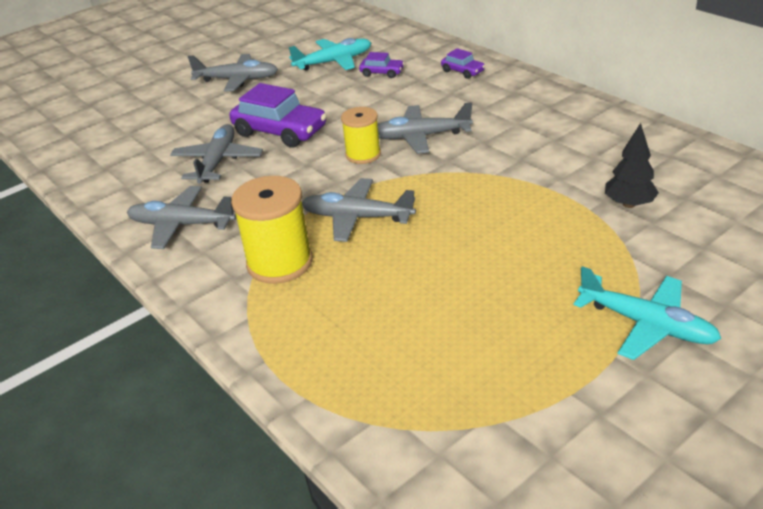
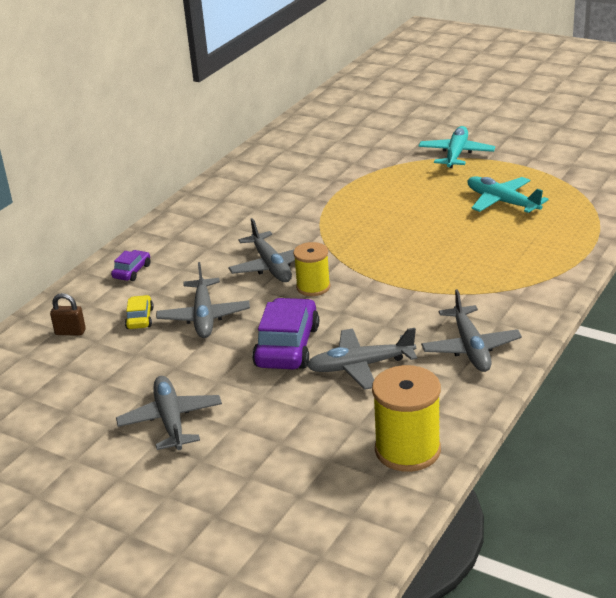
camera: 110 degrees left, 5 degrees down
(279, 263) = (486, 283): yellow spool -> yellow spool (407, 450)
(333, 62) = (113, 359): turquoise plane -> turquoise plane (502, 202)
(357, 217) = (409, 265): grey plane -> grey plane (204, 316)
(382, 73) = (140, 318): purple car -> yellow car
(386, 47) = (70, 332): none -> brown padlock
(629, 204) = (336, 171): black tree -> none

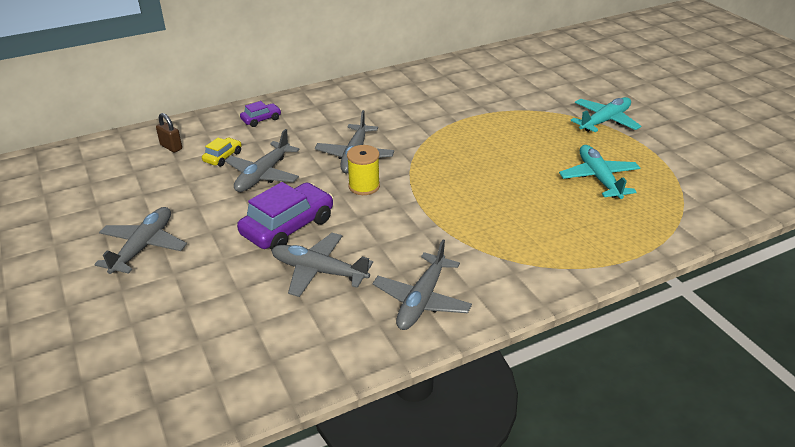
camera: 30 degrees right, 5 degrees up
(407, 450) = (264, 368): yellow spool -> none

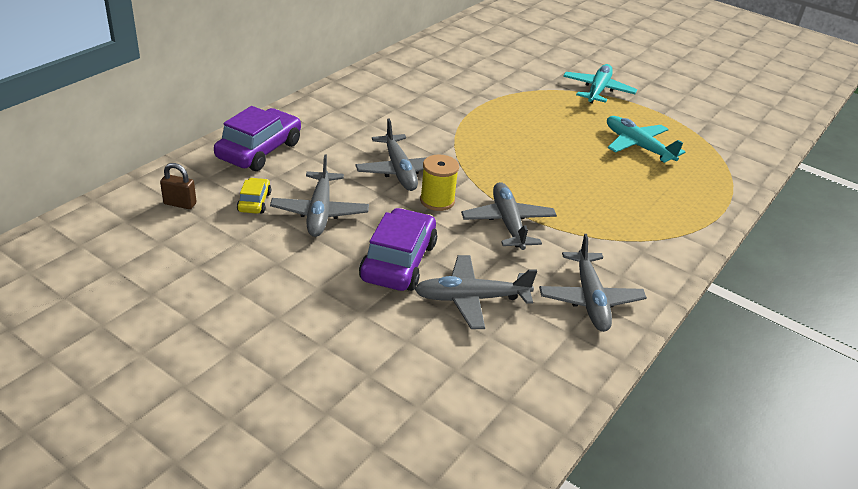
camera: 30 degrees left, 0 degrees up
(143, 247) = (257, 325): grey plane -> grey plane (508, 223)
(261, 119) = (259, 150): purple car -> purple car, size x1.99

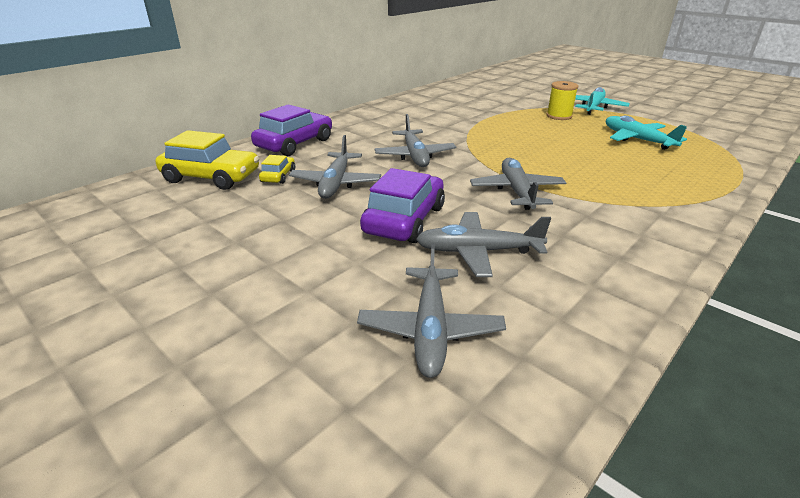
camera: 10 degrees right, 5 degrees down
(180, 204) = (211, 177): brown padlock -> yellow car
(437, 200) = (448, 175): yellow spool -> yellow spool (559, 116)
(590, 299) = (610, 254): grey plane -> grey plane (430, 328)

